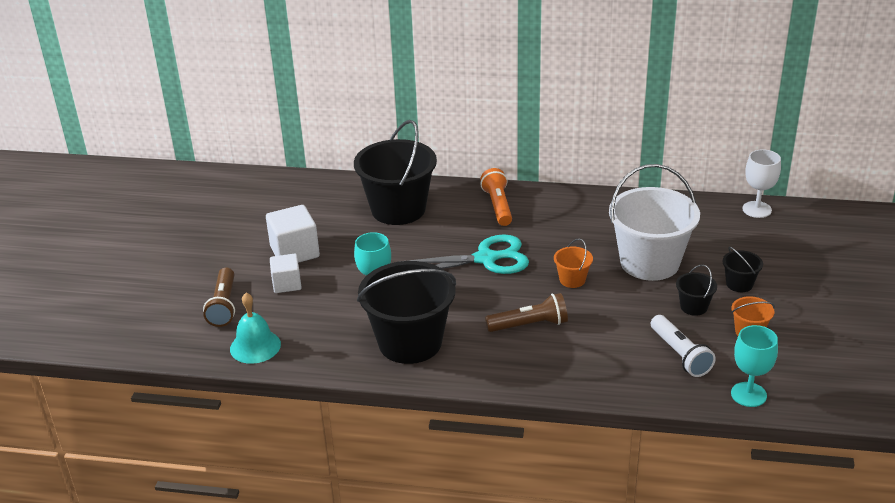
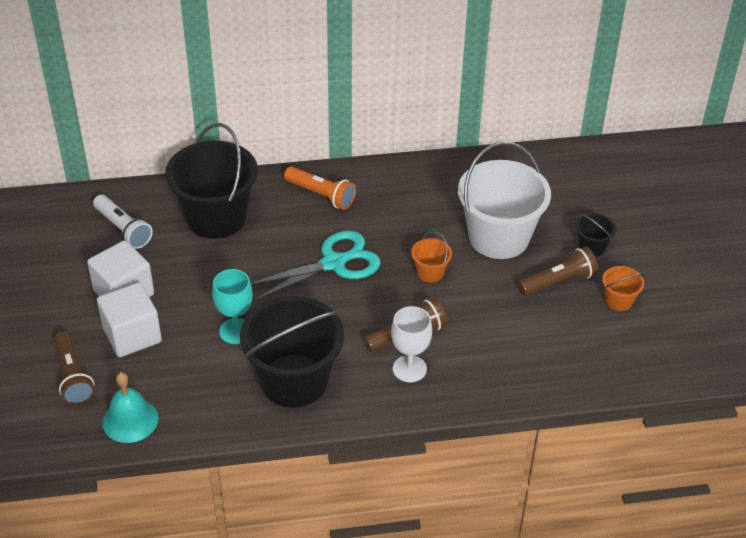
camera: 20 degrees left, 10 degrees up
(287, 284) = (132, 335): white cube -> white cube, size x1.56
(498, 206) = (321, 195): orange flashlight -> orange flashlight turned 150 degrees clockwise
(680, 354) = (564, 340): white flashlight -> white flashlight (123, 229)
(693, 307) = (558, 282): black bucket -> brown flashlight
(748, 394) = (641, 371): turquoise goblet -> none
(757, 209) = (580, 155): white goblet -> white goblet (409, 369)

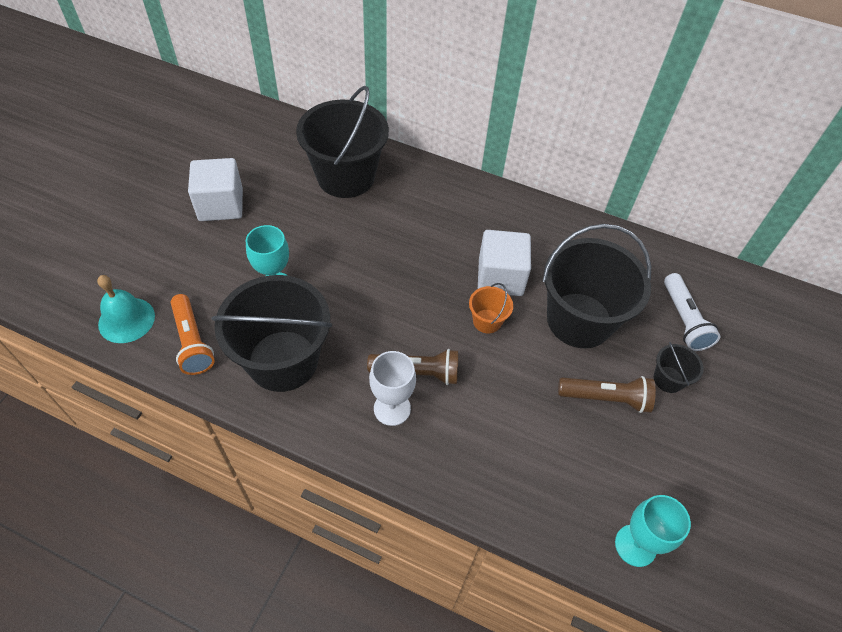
camera: 30 degrees right, 10 degrees up
(73, 376) = (121, 256): brown flashlight -> none
(123, 229) = (267, 151): white flashlight -> white flashlight (684, 320)
(132, 335) = (194, 245): white cube -> white cube (500, 277)
(321, 195) = (448, 199): orange flashlight -> orange flashlight (192, 342)
(333, 263) = (407, 267): turquoise scissors -> none
(499, 237) = (579, 320): white bucket -> black bucket
(618, 300) = (656, 454): orange bucket -> none
(645, 363) = (635, 545): none -> turquoise goblet

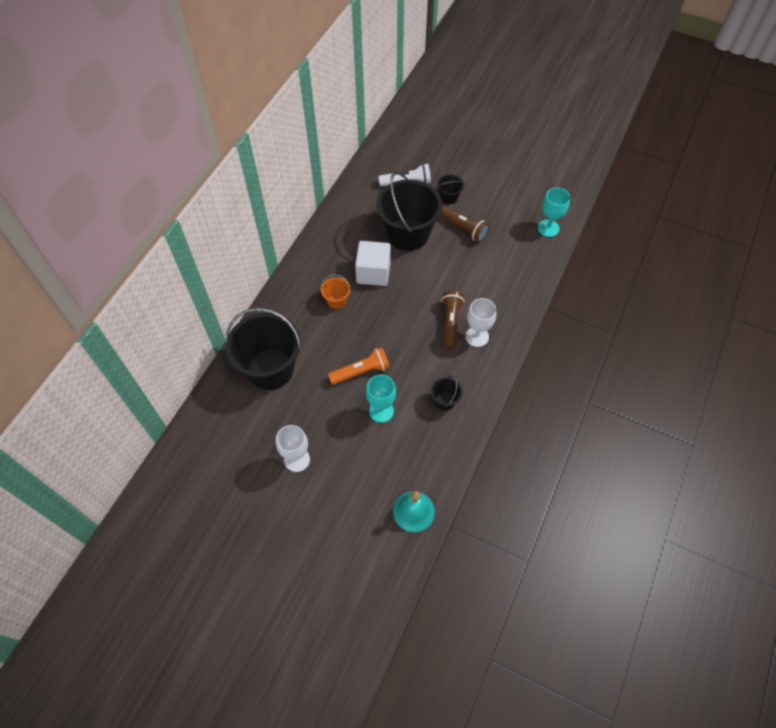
camera: 85 degrees left, 5 degrees up
(192, 342) = (431, 461): orange flashlight -> orange flashlight (361, 371)
(221, 205) = (297, 459): white cube -> white goblet
(283, 360) = (445, 401): black bucket -> black bucket, size x0.44
(487, 321) = (410, 283): orange bucket -> orange bucket (336, 301)
(605, 398) = (463, 228): brown flashlight -> brown flashlight turned 120 degrees clockwise

